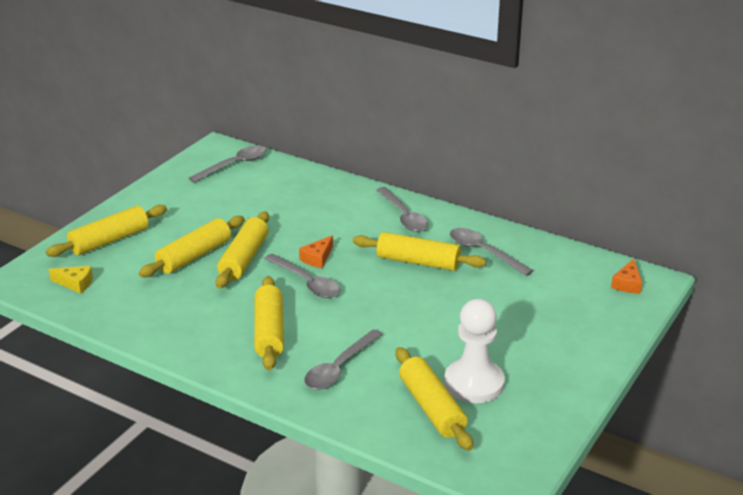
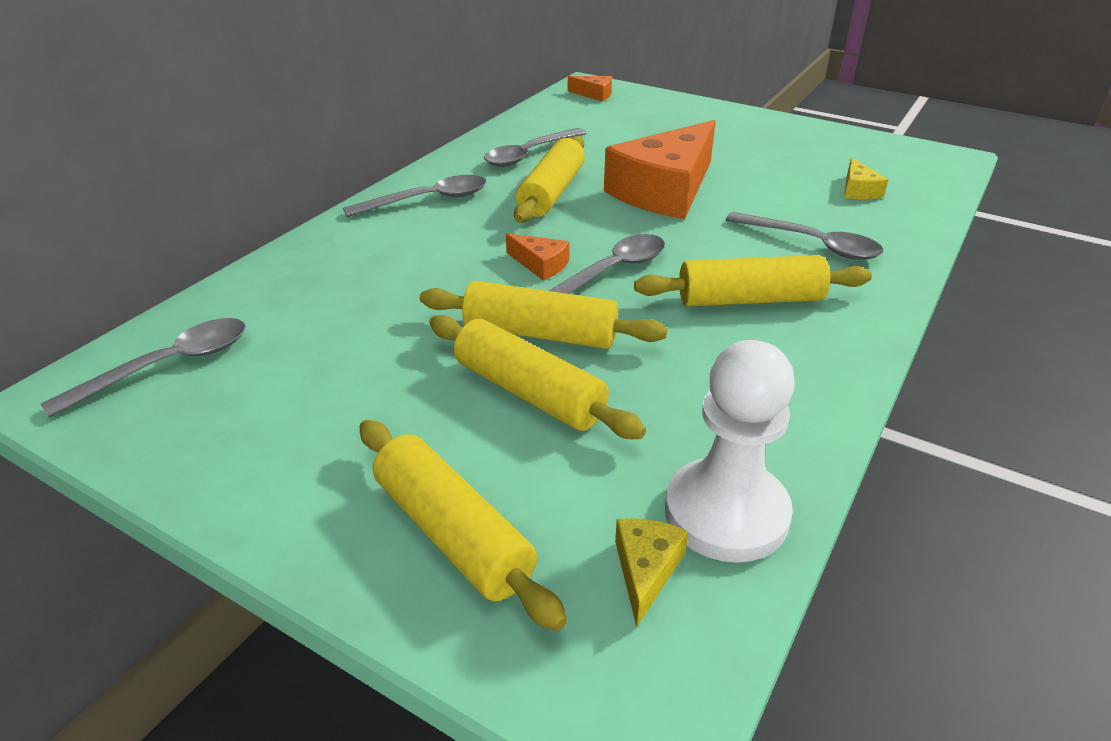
camera: 90 degrees left, 5 degrees up
(234, 165) = (167, 366): grey spoon -> grey spoon turned 90 degrees clockwise
(424, 310) = (664, 190): none -> orange cheese
(432, 408) = (858, 190): yellow rolling pin -> yellow cheese
(474, 383) = (801, 168): white pawn -> white pawn (726, 513)

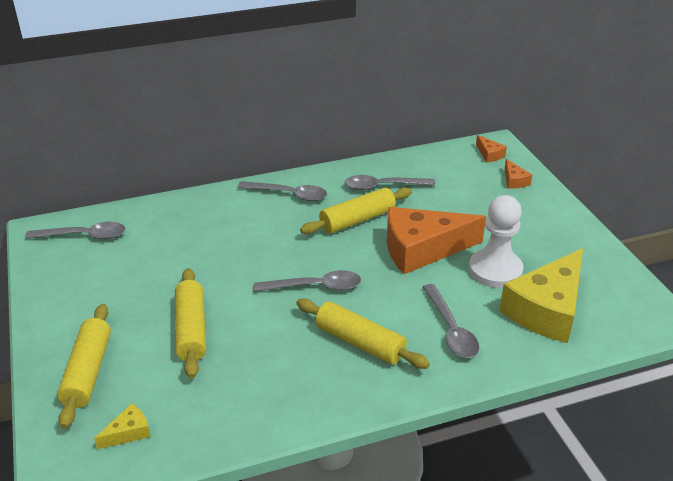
camera: 40 degrees right, 0 degrees up
(540, 265) = (288, 264): orange cheese -> orange cheese (514, 181)
(540, 334) = (235, 303): yellow rolling pin -> none
(726, 513) = (188, 433): white pawn -> white pawn (495, 270)
(858, 190) = (546, 309): yellow cheese -> yellow cheese, size x2.41

